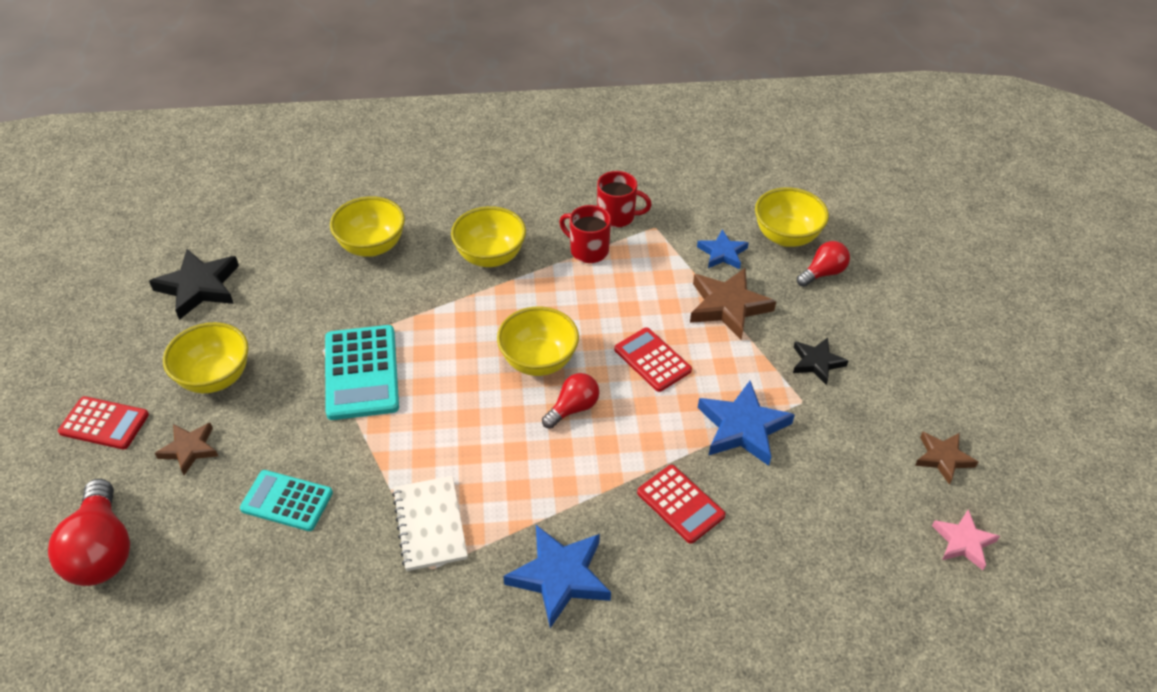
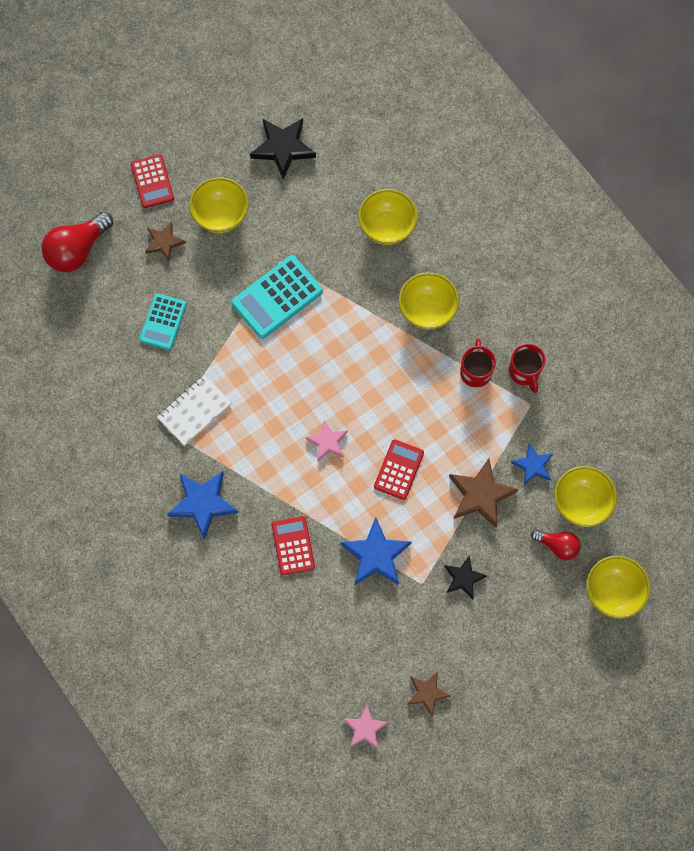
camera: 60 degrees right, 25 degrees up
(287, 501) = (163, 322): turquoise calculator -> turquoise calculator turned 150 degrees counterclockwise
(538, 361) = (353, 398): yellow bowl -> yellow bowl (613, 591)
(573, 408) = (327, 442): red light bulb -> pink star
(680, 504) = (293, 545): red calculator -> red calculator turned 150 degrees clockwise

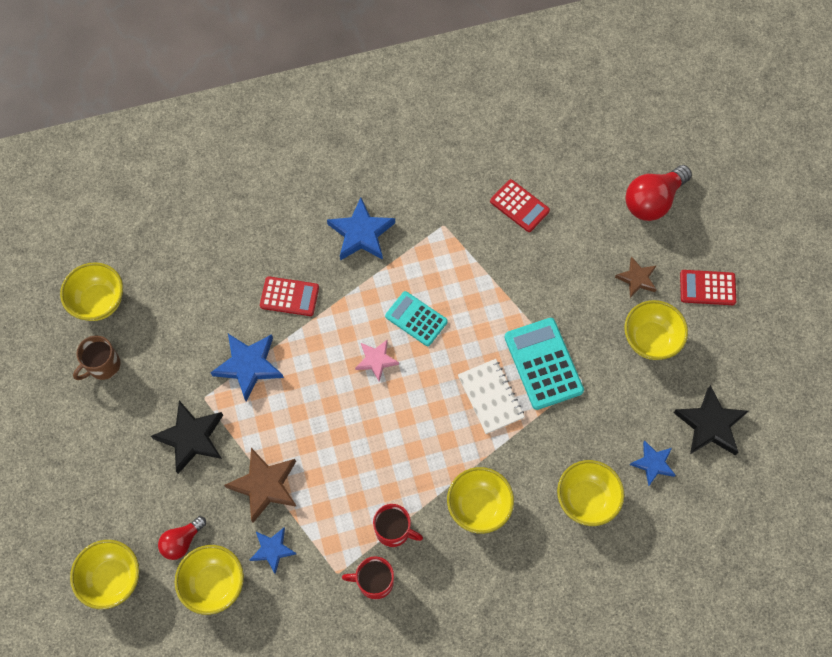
camera: 110 degrees right, 5 degrees down
(77, 250) = (652, 201): red light bulb -> red light bulb turned 105 degrees counterclockwise
(163, 322) = (553, 253): turquoise calculator -> turquoise calculator (416, 319)
(194, 411) = (453, 253): white notebook -> white notebook (490, 397)
(335, 184) = (653, 463): none -> blue star
(365, 728) = (99, 302): pink star -> yellow bowl
(399, 469) = (322, 416): red calculator -> red calculator (519, 206)
(427, 693) = (103, 365): brown star -> brown mug
(463, 578) = (191, 438): black star -> black star, size x1.63

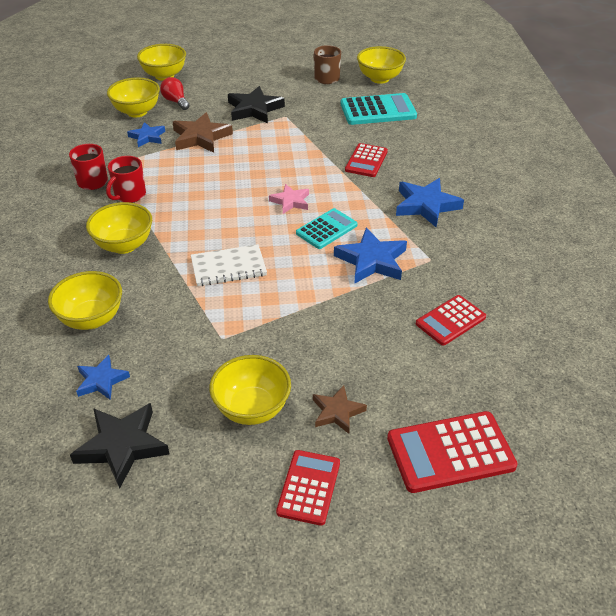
camera: 100 degrees right, 25 degrees down
(248, 366) = (306, 137): blue star -> blue star (372, 260)
(543, 364) = (251, 310): turquoise calculator -> turquoise calculator (378, 110)
(652, 201) = (450, 452): red light bulb -> red calculator

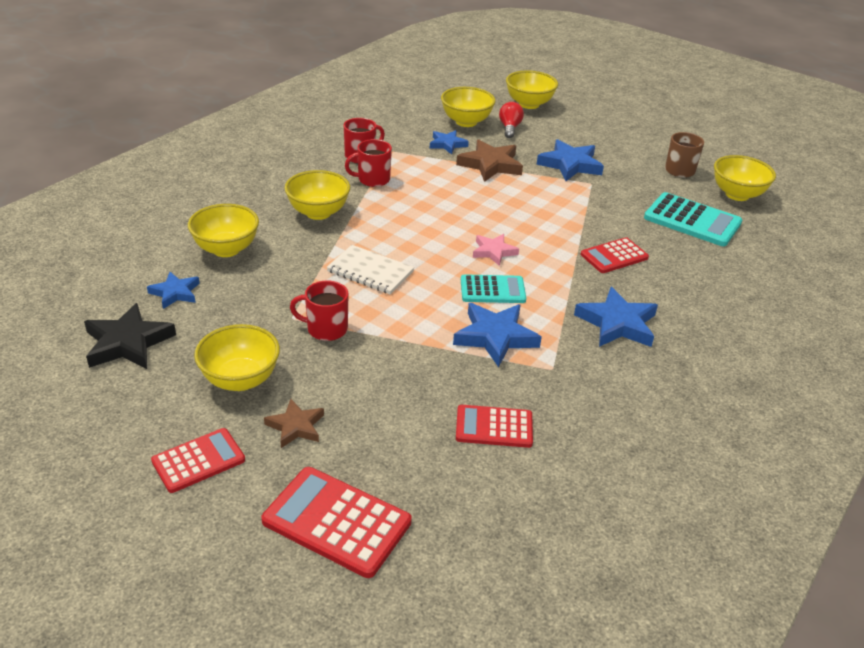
camera: 40 degrees right, 5 degrees down
(254, 109) = (570, 164): black star -> blue star
(258, 329) = (326, 329): none -> red mug

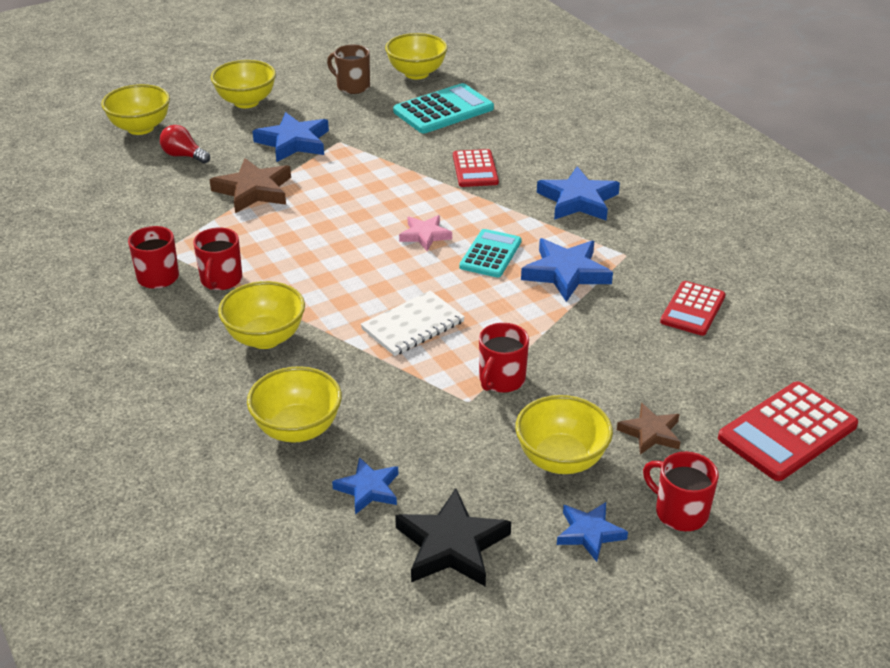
camera: 65 degrees left, 0 degrees up
(198, 461) = (680, 512): red calculator -> red mug
(447, 144) = (184, 207): blue star -> blue star (589, 533)
(466, 122) = (142, 180): yellow bowl -> yellow bowl (246, 102)

